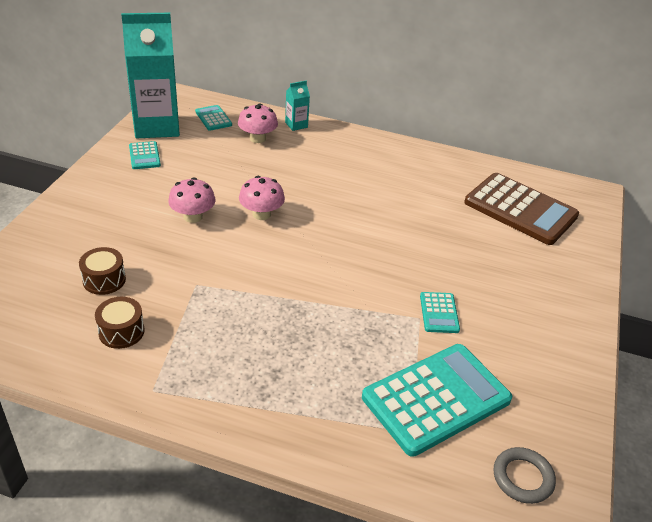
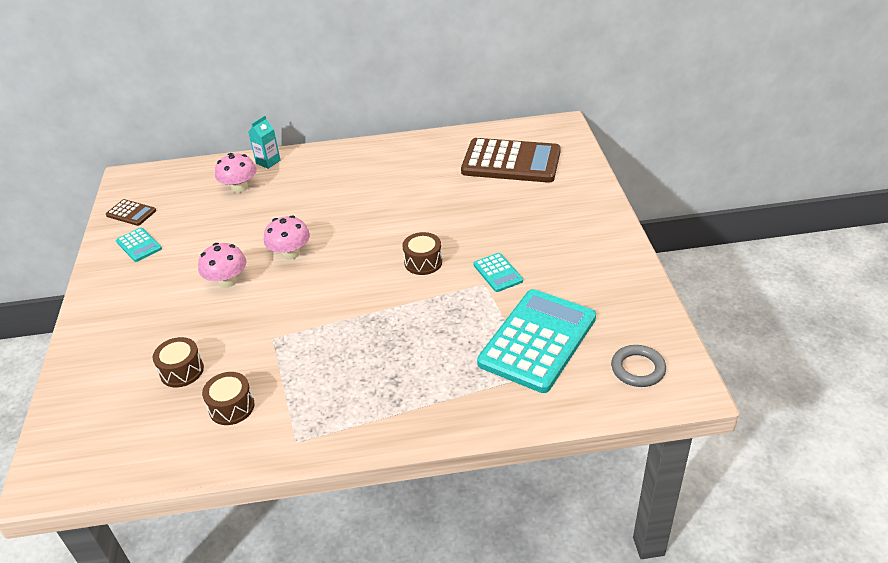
camera: 20 degrees left, 0 degrees up
(157, 126) = (131, 213): turquoise carton -> brown calculator
(213, 118) = (183, 185): turquoise calculator -> none
(374, 272) = (423, 262): none -> brown drum

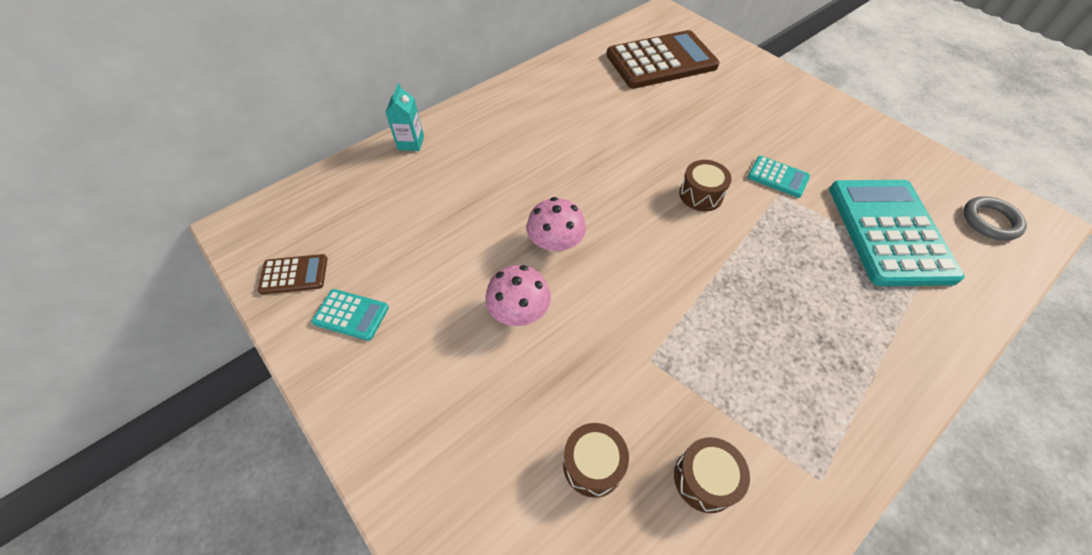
camera: 35 degrees left, 15 degrees up
(239, 187) = (408, 186): pink mushroom -> none

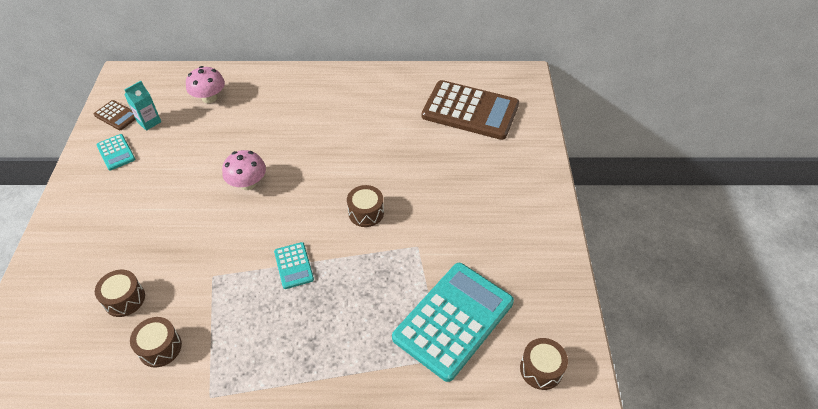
camera: 40 degrees right, 5 degrees down
(411, 143) = (249, 77): turquoise carton -> turquoise carton (149, 122)
(519, 311) = (185, 205): pink mushroom -> pink mushroom (209, 98)
(778, 177) = (432, 236): turquoise calculator -> turquoise calculator (293, 266)
(990, 221) = (541, 369): grey ring -> brown drum

